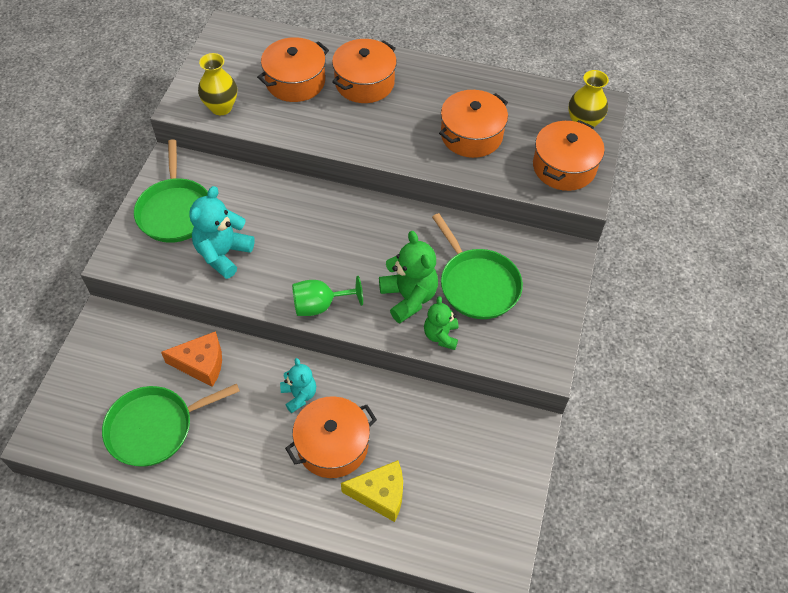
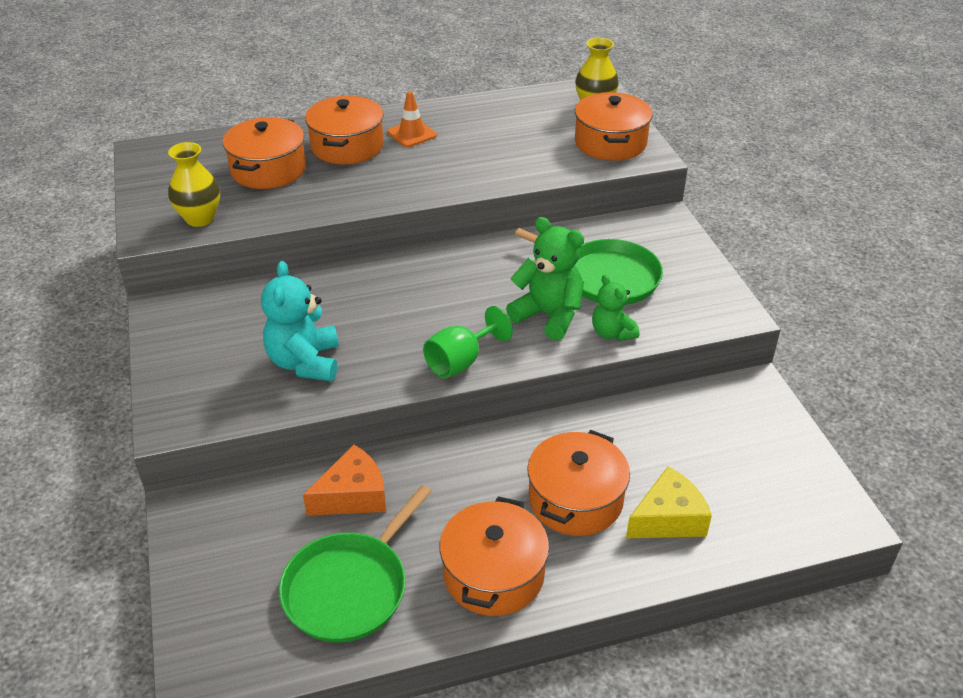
camera: 30 degrees left, 15 degrees down
(175, 211) = (208, 346): green pan -> none
(299, 395) = (496, 471): turquoise teddy bear -> none
(419, 91) = (412, 134): none -> orange traffic cone
(471, 135) = (498, 149): orange pot -> orange pot (493, 574)

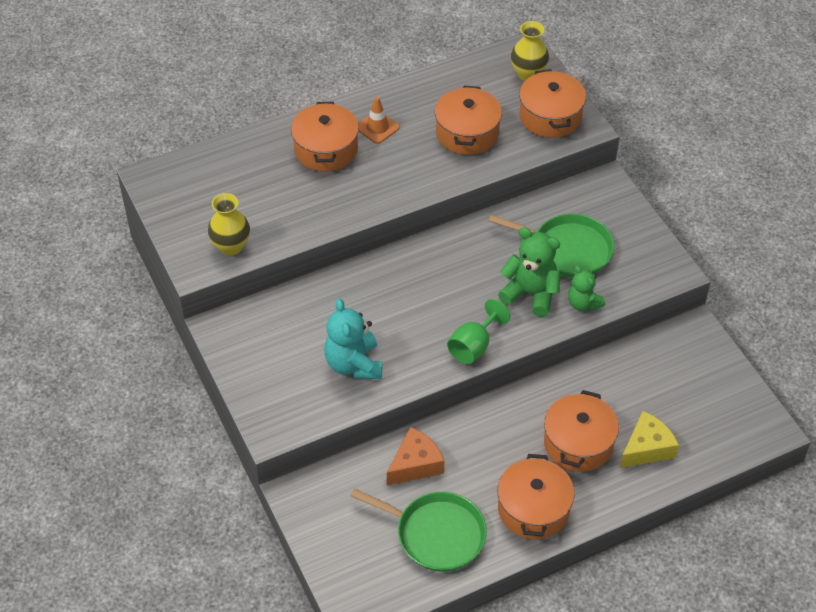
camera: 10 degrees left, 10 degrees up
(268, 169) = (267, 185): orange pot -> orange pot (467, 133)
(350, 587) = (436, 534): green pan -> green pan turned 90 degrees counterclockwise

